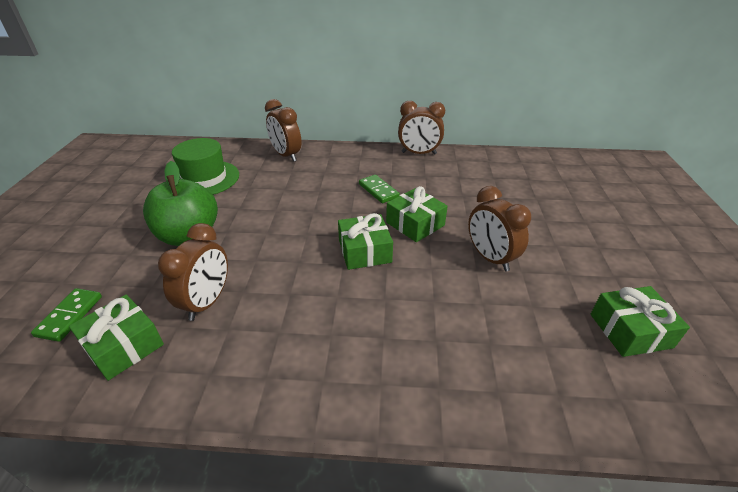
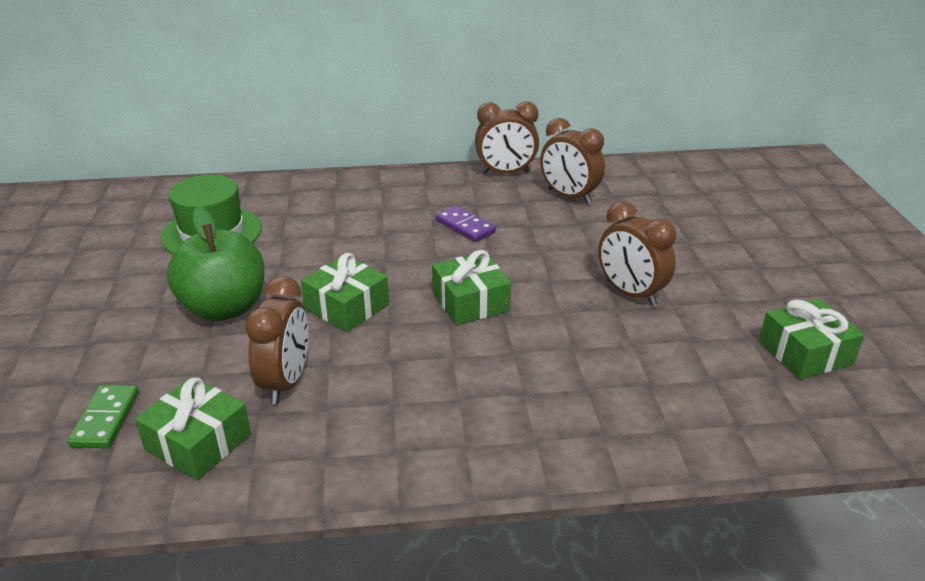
camera: 10 degrees left, 5 degrees down
(286, 155) = (318, 191): brown clock -> brown clock (569, 196)
(378, 190) = (465, 226): green domino -> purple domino
(415, 224) = (526, 263): green gift -> green gift (346, 307)

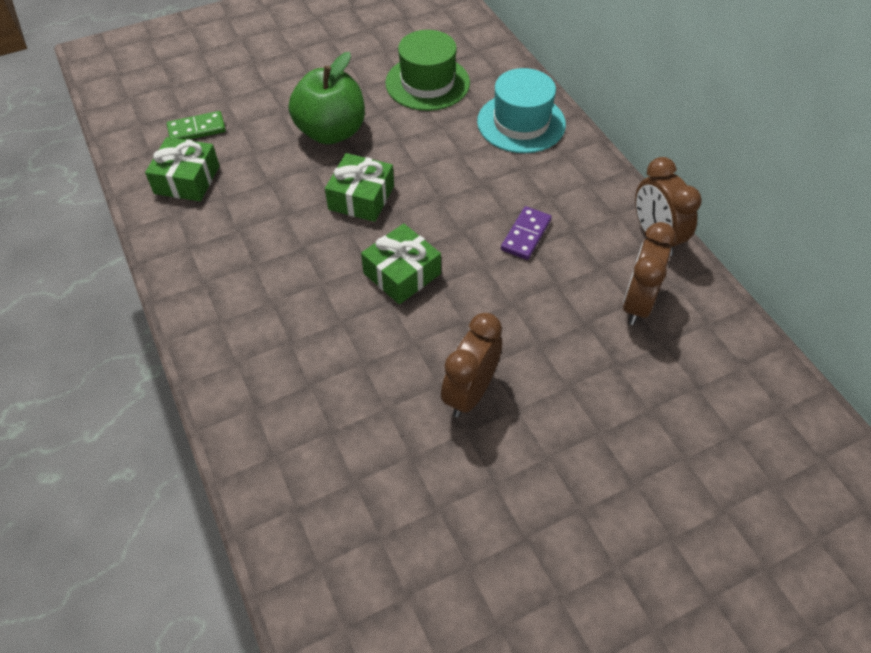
camera: 70 degrees right, 20 degrees up
(286, 382) = (258, 198): brown clock -> none
(322, 197) = (521, 123): none -> turquoise hat
(805, 352) = (428, 566): green gift -> none

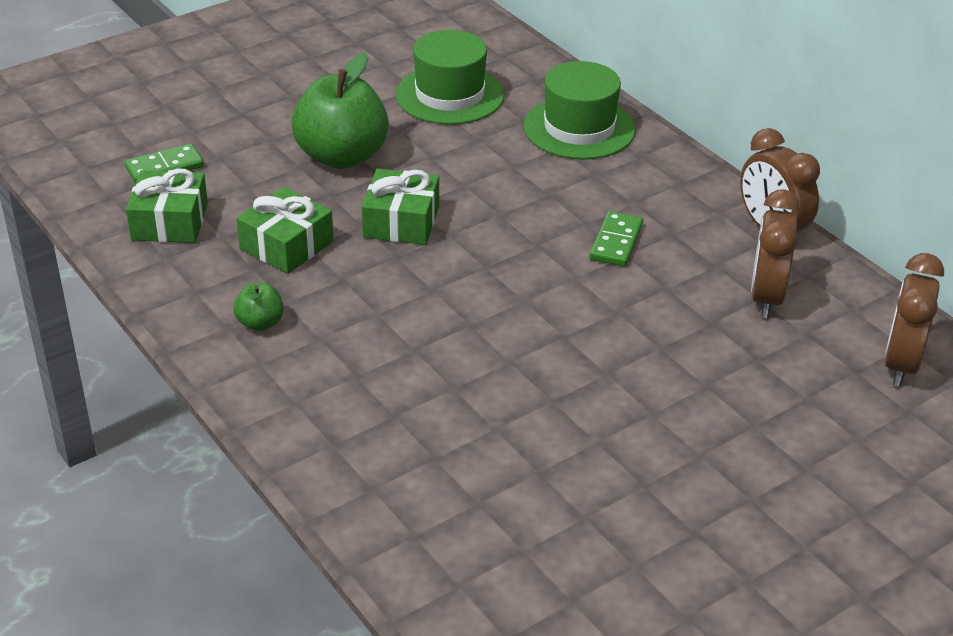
camera: 10 degrees left, 15 degrees down
(229, 282) = (260, 323): none -> green apple
(402, 273) = (475, 294): green gift -> green gift (286, 245)
(470, 393) = (591, 403): brown clock -> brown clock (900, 364)
(521, 123) = (579, 128): turquoise hat -> green hat
(526, 235) = (616, 242): purple domino -> green domino

